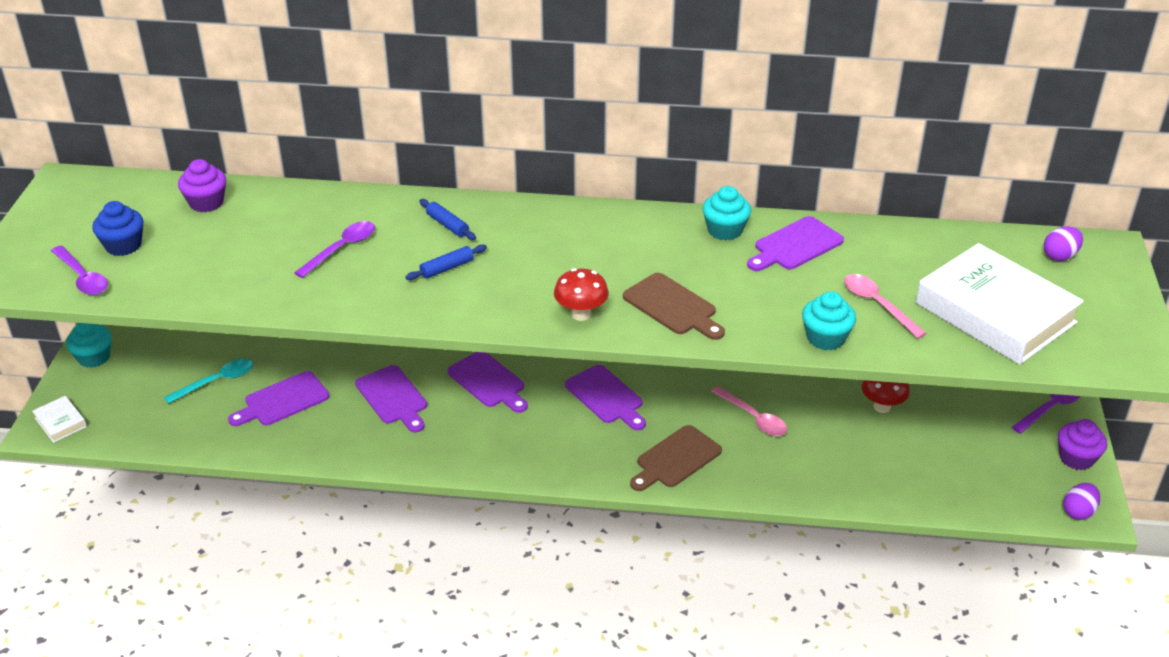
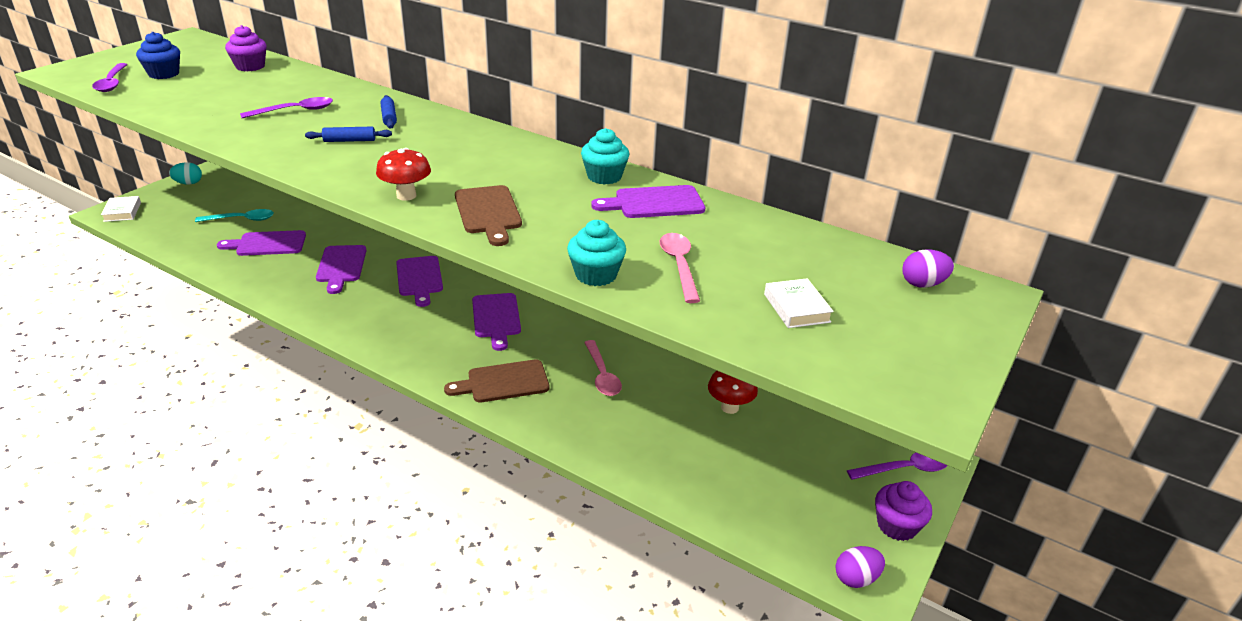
camera: 25 degrees right, 5 degrees down
(94, 357) = (188, 183): turquoise cupcake -> turquoise egg
(995, 313) = (796, 308): white book -> white book, size x0.41

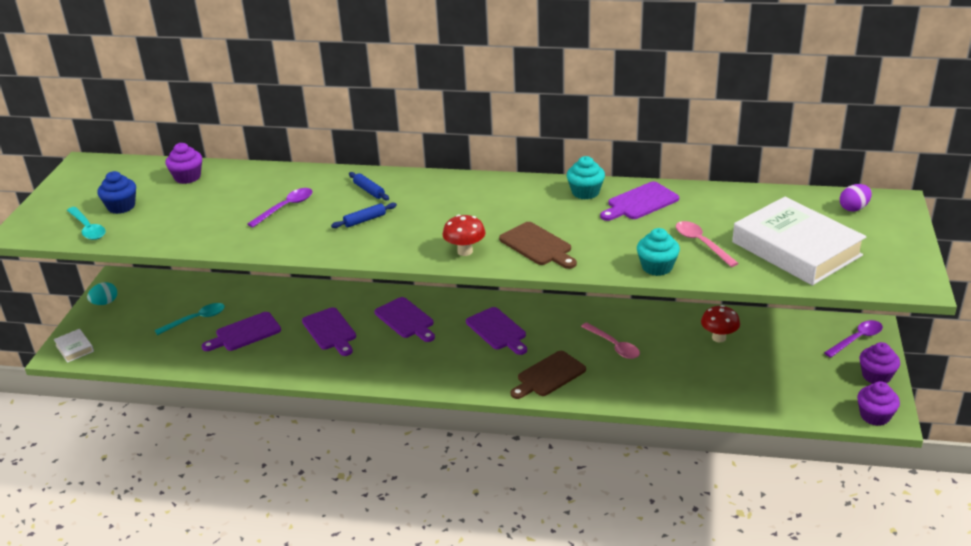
camera: 20 degrees left, 0 degrees up
(112, 83) = (88, 228): purple spoon -> turquoise spoon
(796, 308) = (796, 249): white book -> white book, size x2.43
(856, 578) = (875, 416): purple egg -> purple cupcake

